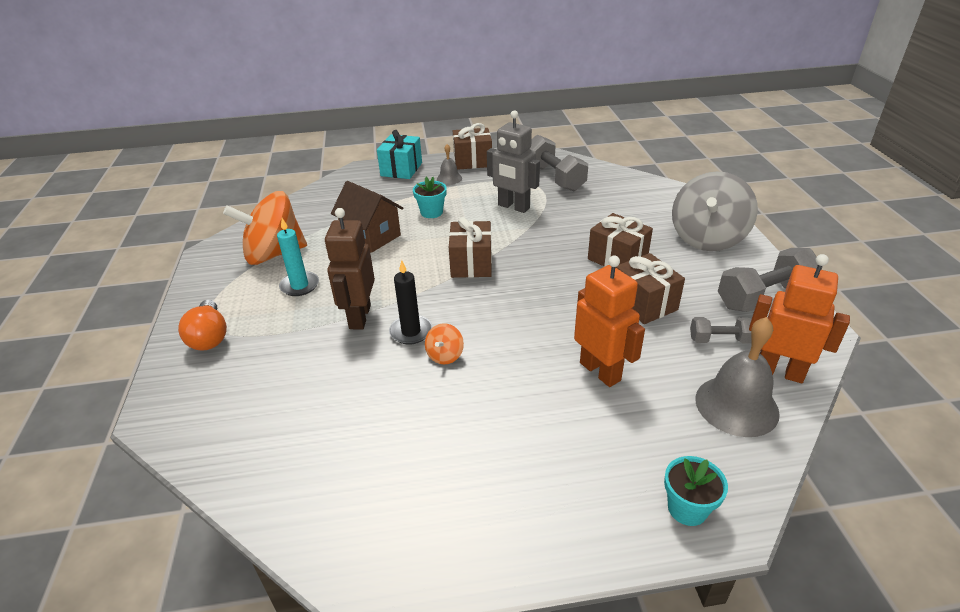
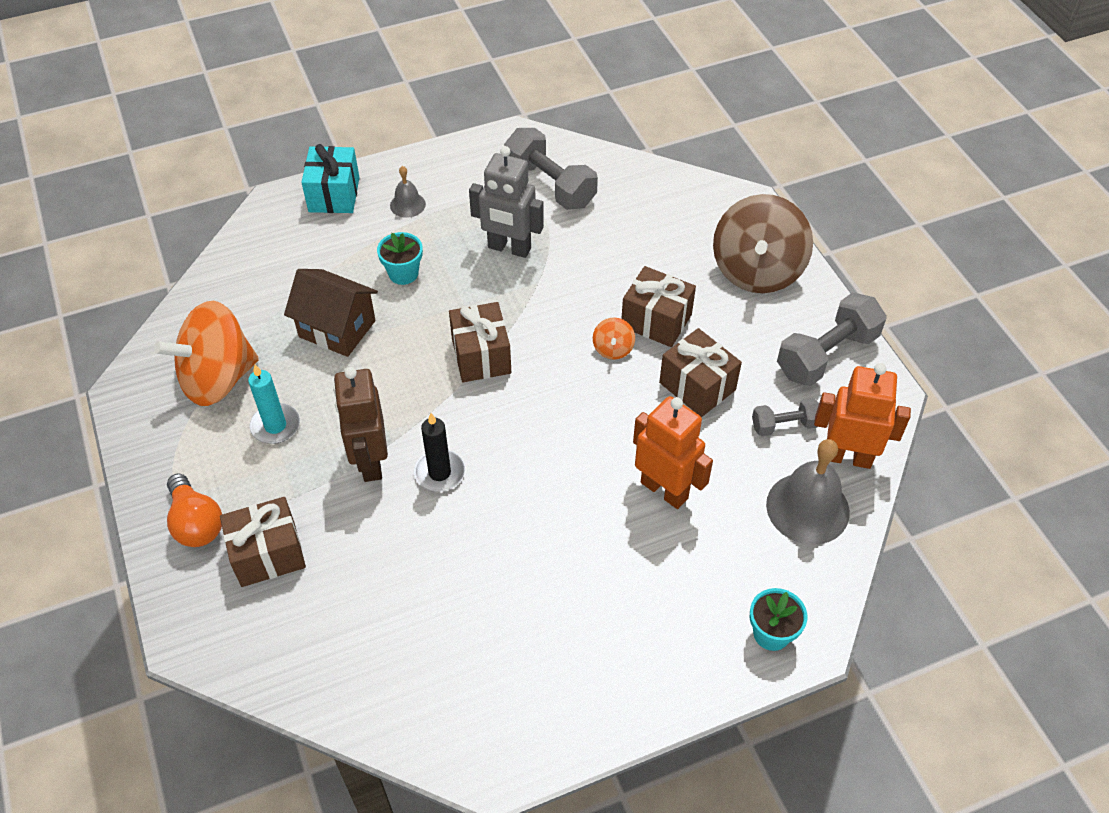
camera: 15 degrees left, 15 degrees up
(445, 355) = (489, 499): orange spinning top -> orange spinning top (613, 349)
(472, 161) = (430, 165): brown gift -> brown gift (268, 554)
(707, 238) = (757, 270): grey spinning top -> brown spinning top

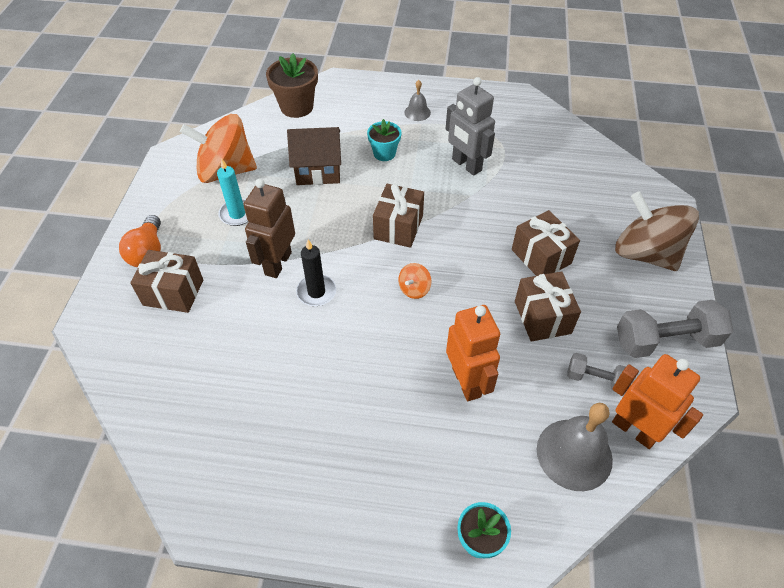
camera: 30 degrees right, 0 degrees up
(249, 257) = (296, 107): none -> brown flower pot
(334, 194) = (375, 89): turquoise gift -> none
(337, 329) = (318, 170): brown house -> brown house turned 60 degrees counterclockwise
(550, 185) = (523, 135): grey dumbbell -> none
(613, 349) = (495, 262): orange spinning top -> orange spinning top (414, 289)
(757, 270) = (645, 253): brown spinning top -> brown spinning top turned 90 degrees clockwise

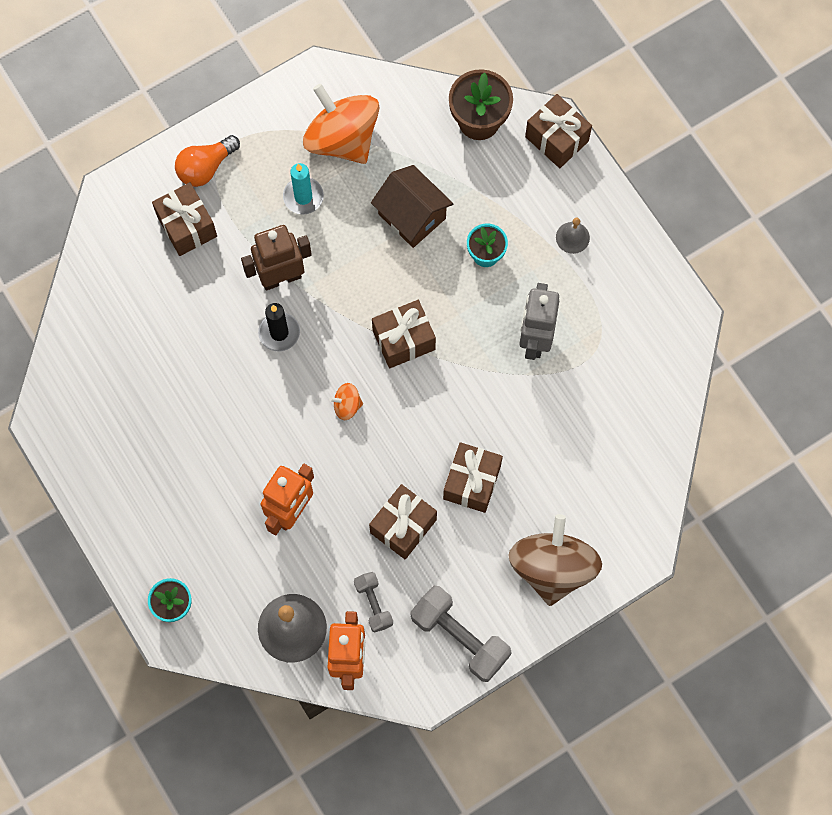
camera: 50 degrees right, 20 degrees up
(349, 84) = (556, 139): none -> brown gift

